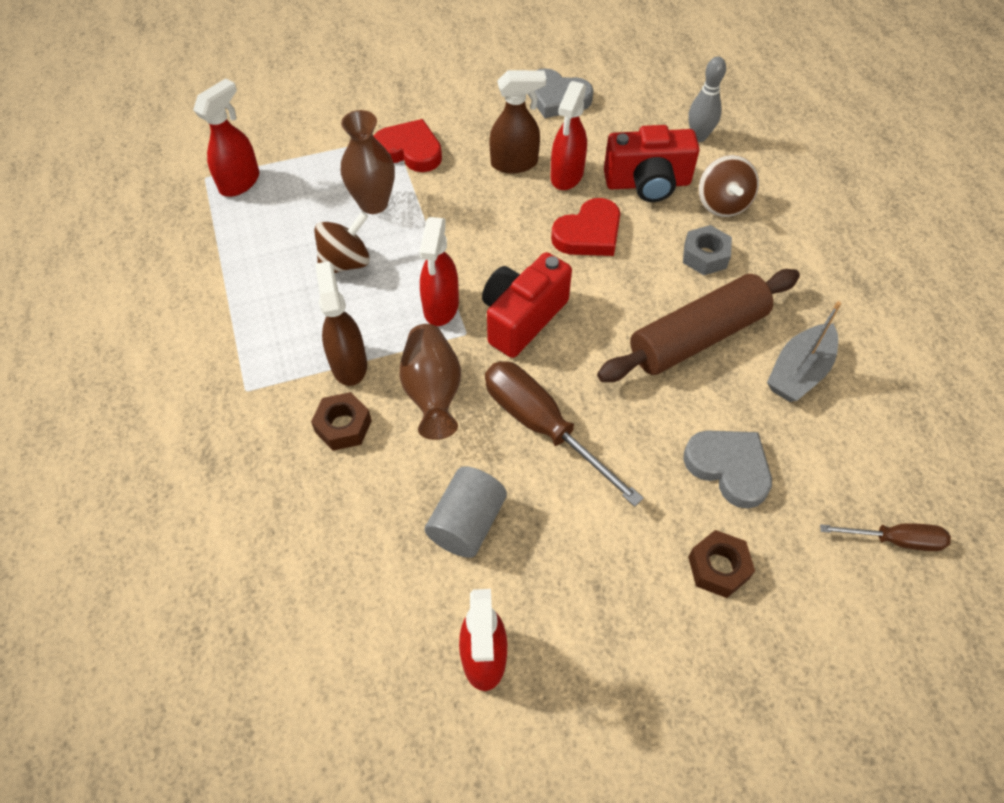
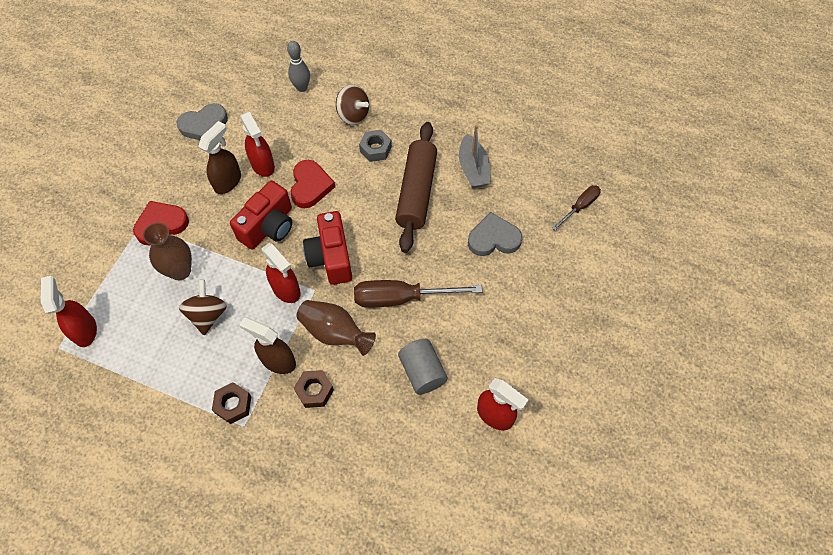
camera: 50 degrees left, 5 degrees up
(647, 183) = (307, 134): red camera -> red camera (269, 227)
(718, 567) = (535, 284): brown nut -> brown nut (233, 405)

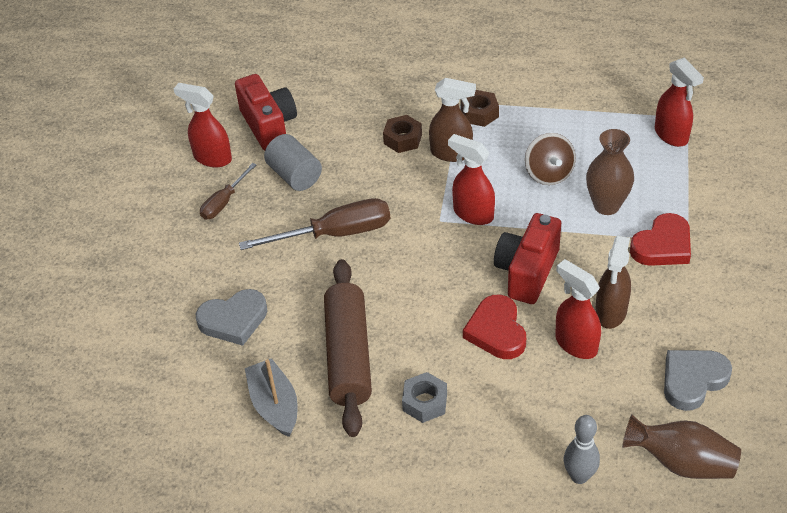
camera: 170 degrees right, 15 degrees down
(331, 257) = (434, 256): red camera -> red camera (269, 125)
(335, 333) = (400, 188): brown vase -> brown vase (681, 463)
(353, 115) = (477, 448): brown spinning top -> none
(580, 207) = (118, 385): brown screwdriver -> brown screwdriver (224, 202)

